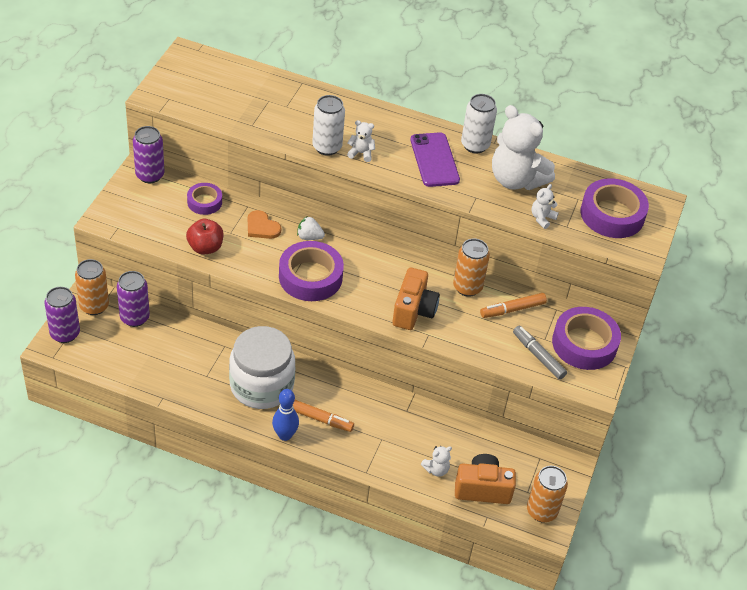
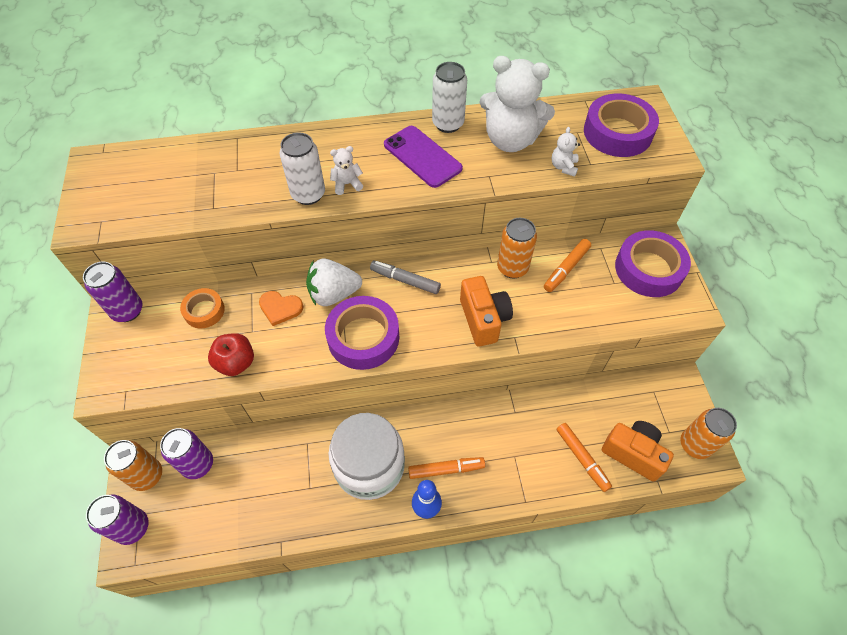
camera: 25 degrees left, 10 degrees up
(204, 202) = (204, 311): purple tape -> orange tape
(309, 237) = (333, 294): white strawberry -> white strawberry, size x1.76
(436, 469) = (582, 458): white teddy bear -> orange marker
(482, 489) = (633, 453): orange camera -> orange camera turned 60 degrees clockwise
(538, 356) = (622, 303): grey marker -> grey marker (405, 280)

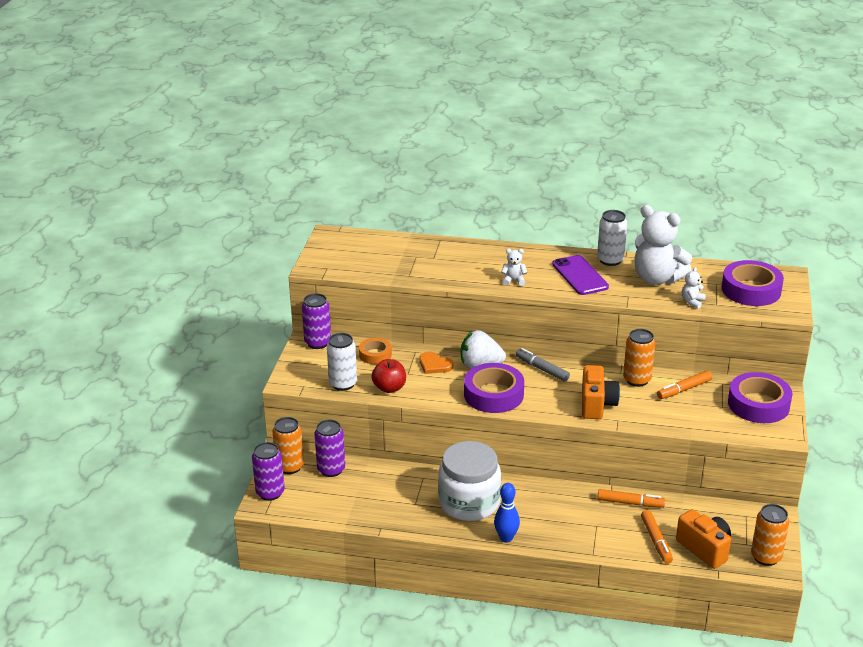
camera: 20 degrees right, 25 degrees down
(308, 194) = (482, 281): white can -> white can (343, 384)
(446, 469) = (533, 519): orange marker -> orange marker (630, 503)

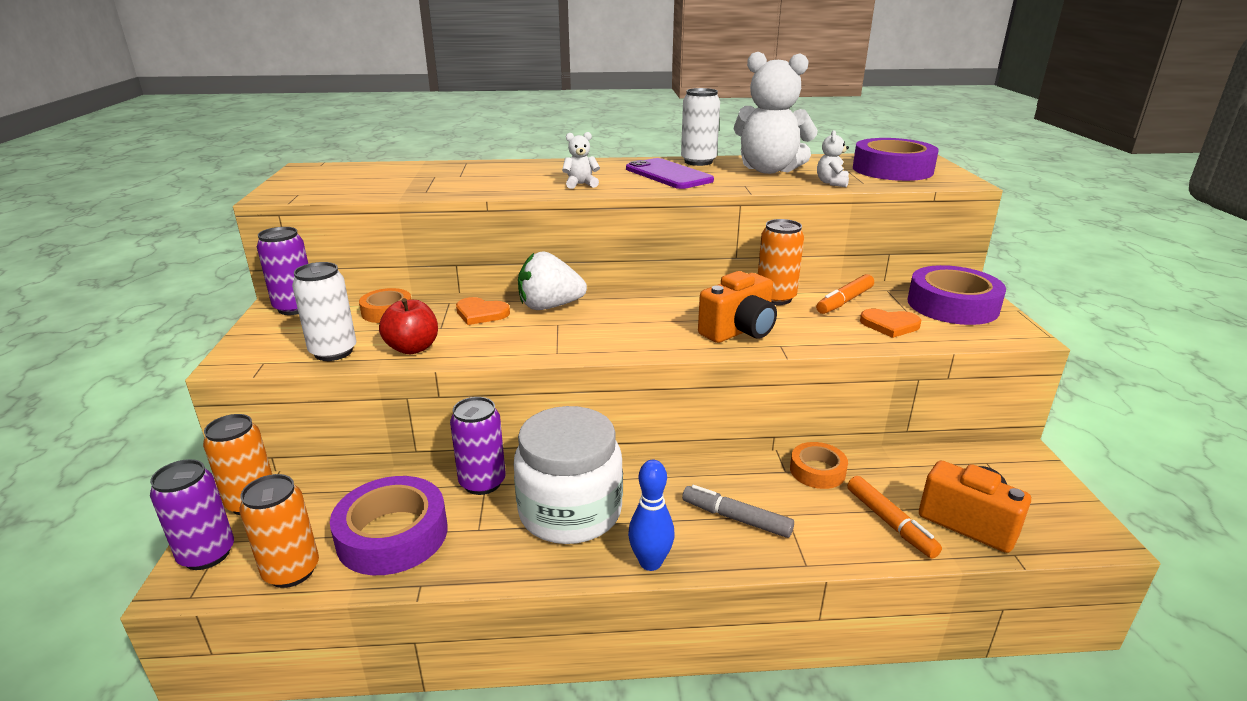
camera: 15 degrees left, 5 degrees down
(331, 469) = (326, 495): purple can -> purple can (482, 483)
(493, 394) = (581, 337): purple tape -> purple tape (392, 535)
(542, 369) = (640, 301): grey marker -> grey marker (736, 518)
(597, 404) = (739, 331): orange camera -> orange camera turned 60 degrees clockwise
(630, 503) = (817, 471): orange marker -> orange tape
(701, 414) = (890, 325): none -> orange heart
(766, 557) = (1064, 519): orange can -> orange can (291, 571)

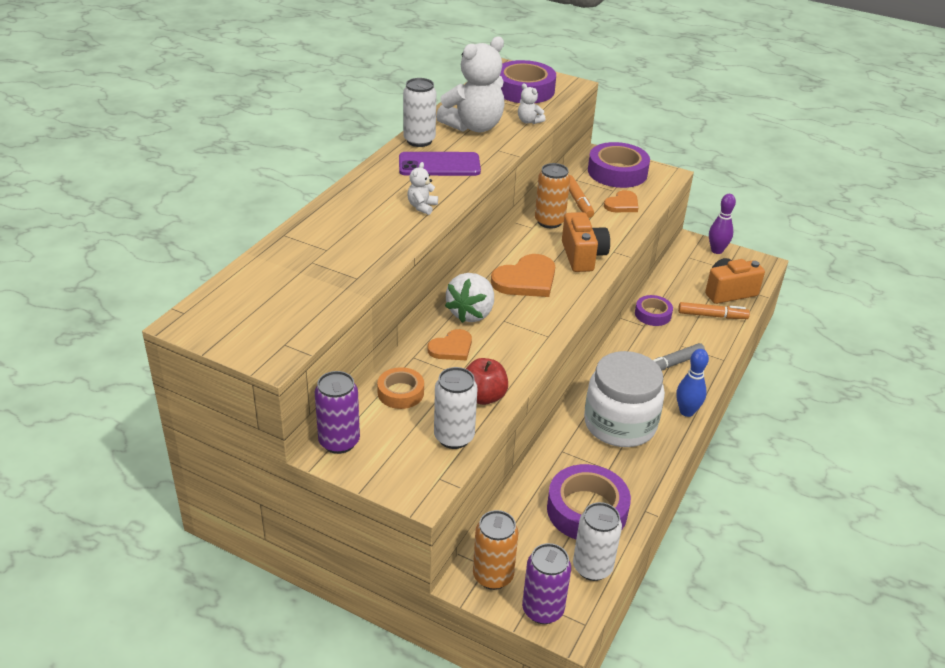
camera: 60 degrees left, 10 degrees up
(291, 571) = (592, 567): orange can -> white can
(482, 483) = (559, 451): purple can -> none
(646, 315) = (526, 280): none -> orange heart
(817, 471) = (653, 314): orange tape -> purple tape
(1045, 482) = (717, 250): none -> purple bowling pin

